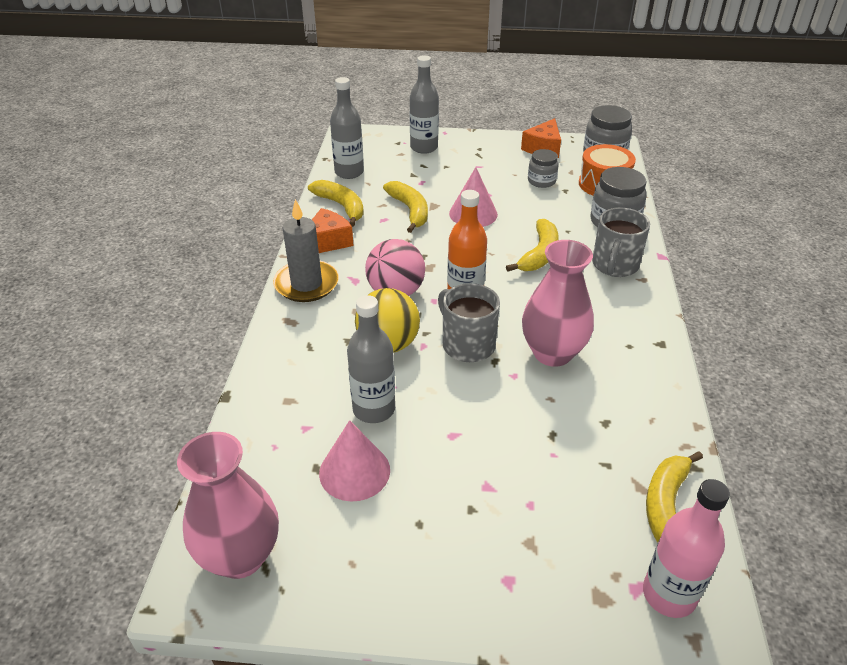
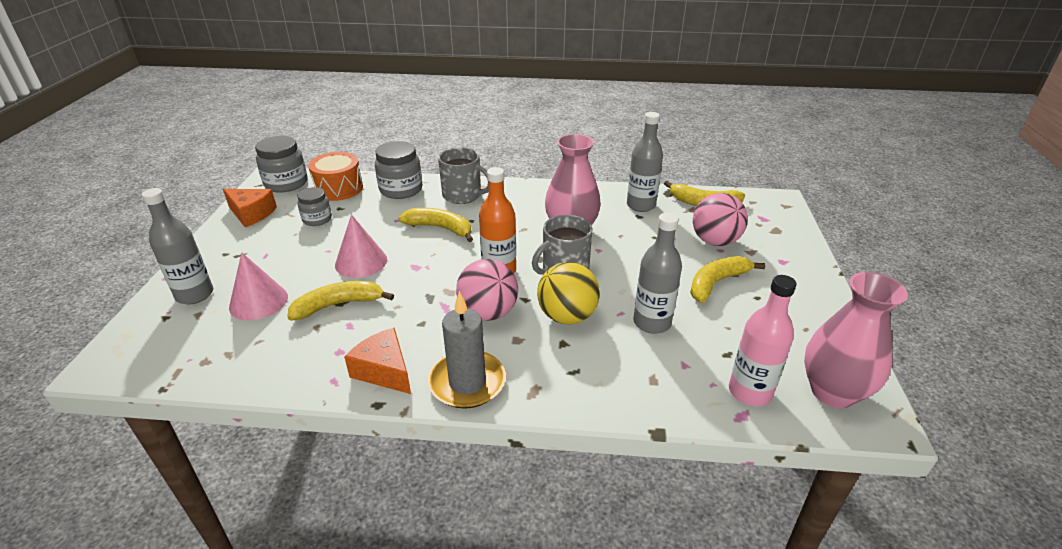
camera: 90 degrees left, 5 degrees down
(341, 206) = (306, 363): yellow banana -> yellow banana (716, 283)
(349, 172) = (220, 360): grey bottle -> grey bottle (641, 205)
(354, 471) = (723, 331): pink cone -> pink cone (258, 302)
(552, 502) = (715, 241): none -> pink ball
(669, 594) = (762, 209): pink bottle -> pink bottle (750, 392)

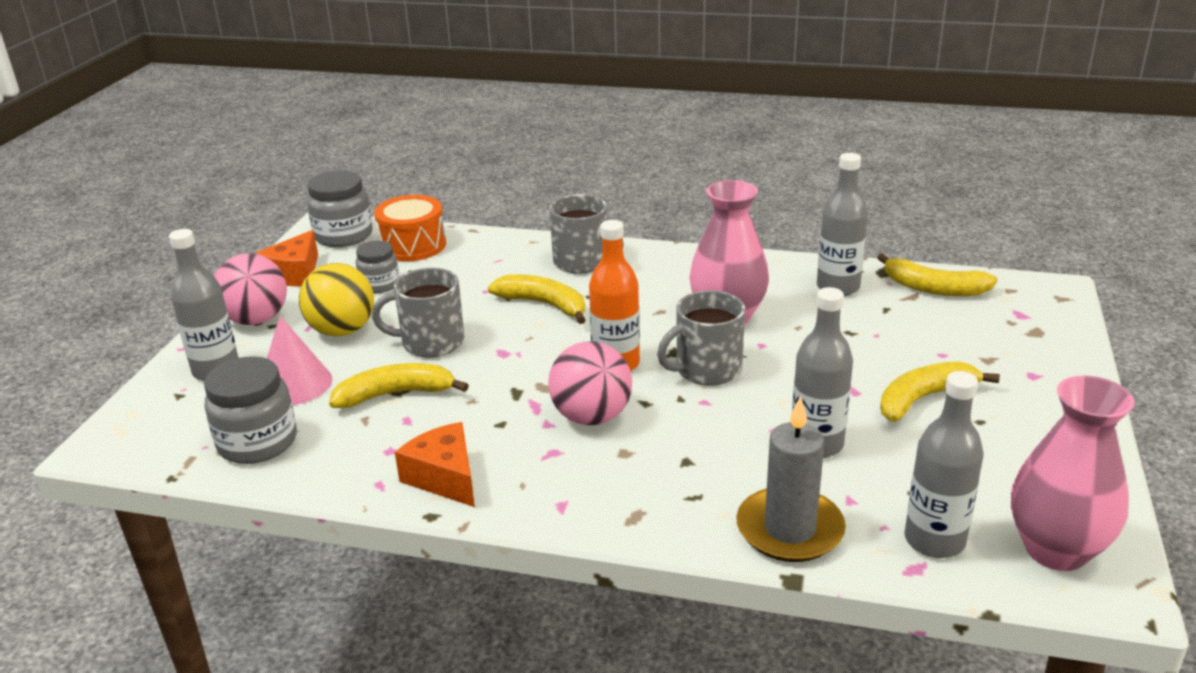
camera: 10 degrees right, 5 degrees down
(251, 214) = (295, 273): orange cheese -> orange cheese turned 75 degrees clockwise
(361, 262) = (431, 342): pink cone -> grey mug
(401, 189) = (497, 250): grey jar -> grey jar (257, 442)
(467, 382) = (549, 499): grey candle -> grey candle (789, 529)
(567, 316) = (699, 428): yellow ball -> yellow ball (342, 330)
(715, 241) = (937, 342): pink ball -> pink ball (256, 320)
(750, 392) = (934, 540): pink bottle -> grey bottle

